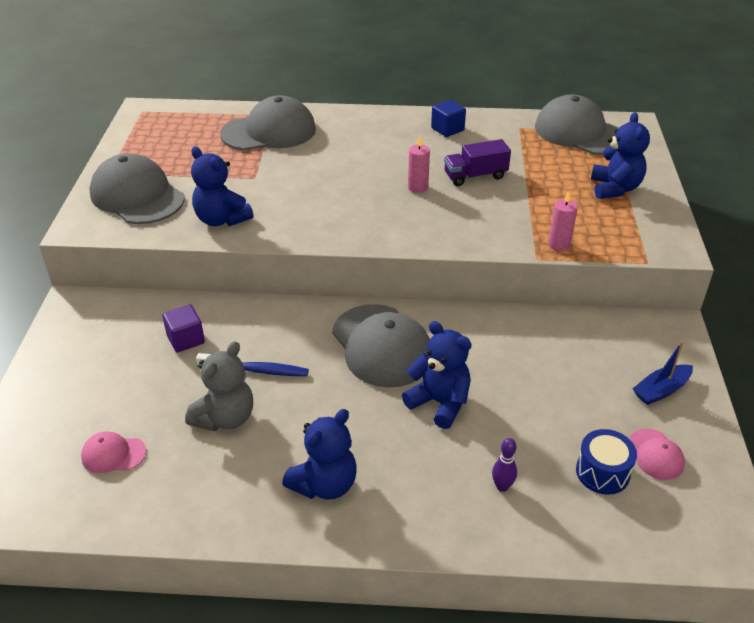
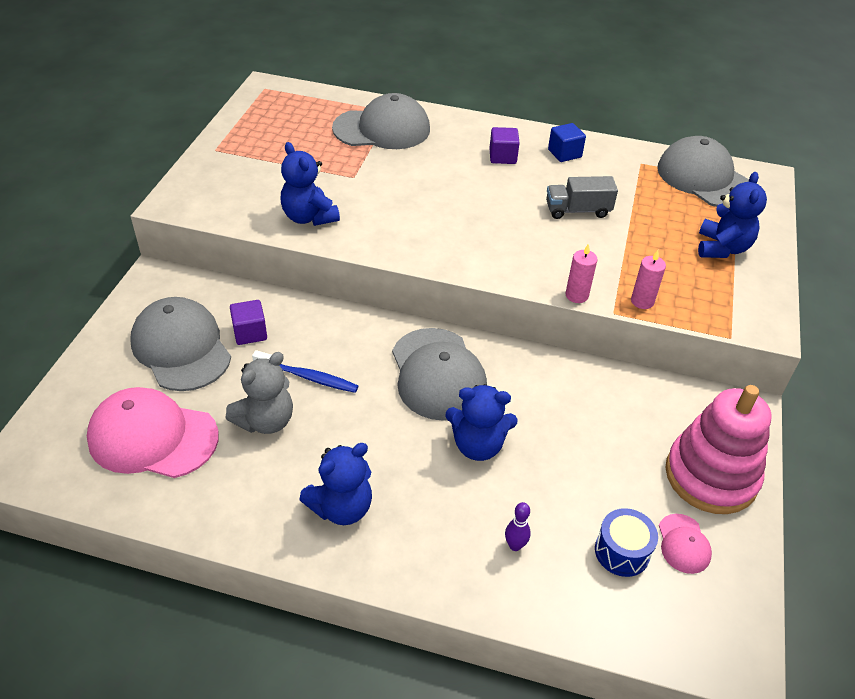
camera: 10 degrees right, 5 degrees up
(113, 454) = (152, 437): pink cap -> pink cap, size x2.12
(137, 196) = (235, 179): grey cap -> grey cap (181, 348)
(391, 140) = (502, 157): none -> purple cube
(418, 187) = (514, 214): pink candle -> pink candle (576, 295)
(439, 403) = (478, 445): blue teddy bear -> blue teddy bear turned 135 degrees clockwise
(475, 176) = (578, 210): purple truck -> grey truck
(661, 390) = (711, 476): blue boat -> pink stacking toy

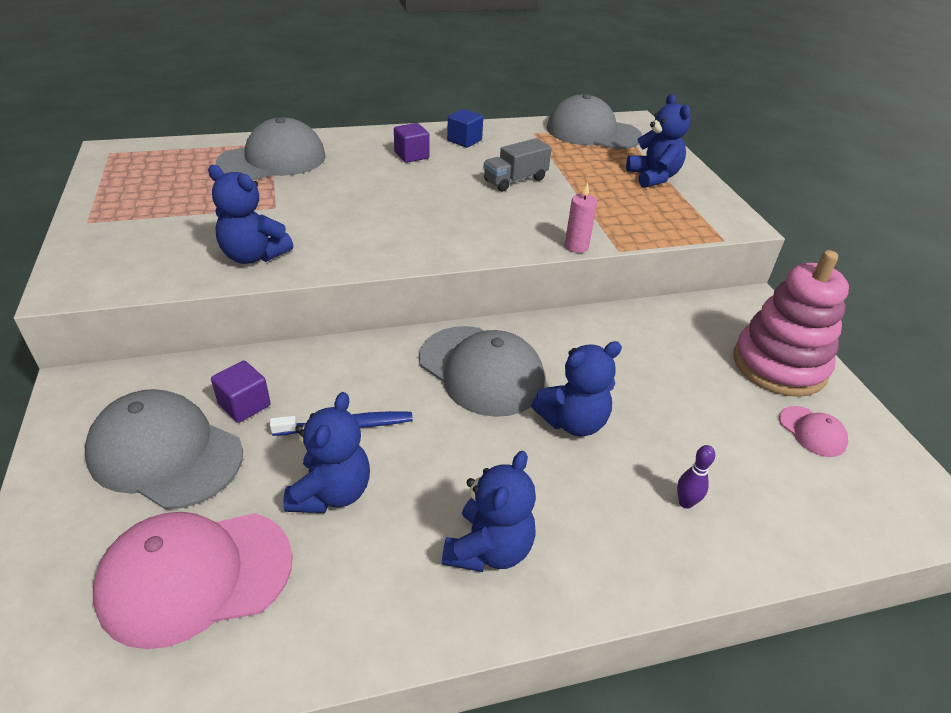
camera: 30 degrees left, 5 degrees down
(265, 421) = (331, 492): grey teddy bear -> blue teddy bear
(622, 551) = (774, 462): blue drum -> none
(642, 301) = (633, 234): pink candle -> none

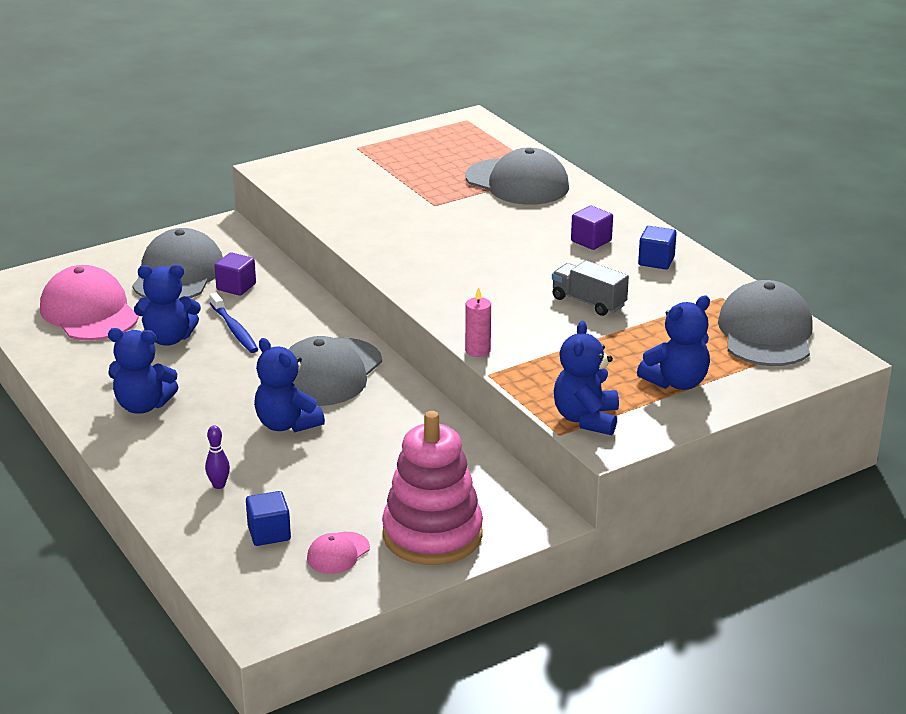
camera: 75 degrees right, 10 degrees down
(253, 256) = (355, 216): blue teddy bear -> blue teddy bear (586, 419)
(780, 476) = (269, 533): none -> blue cube

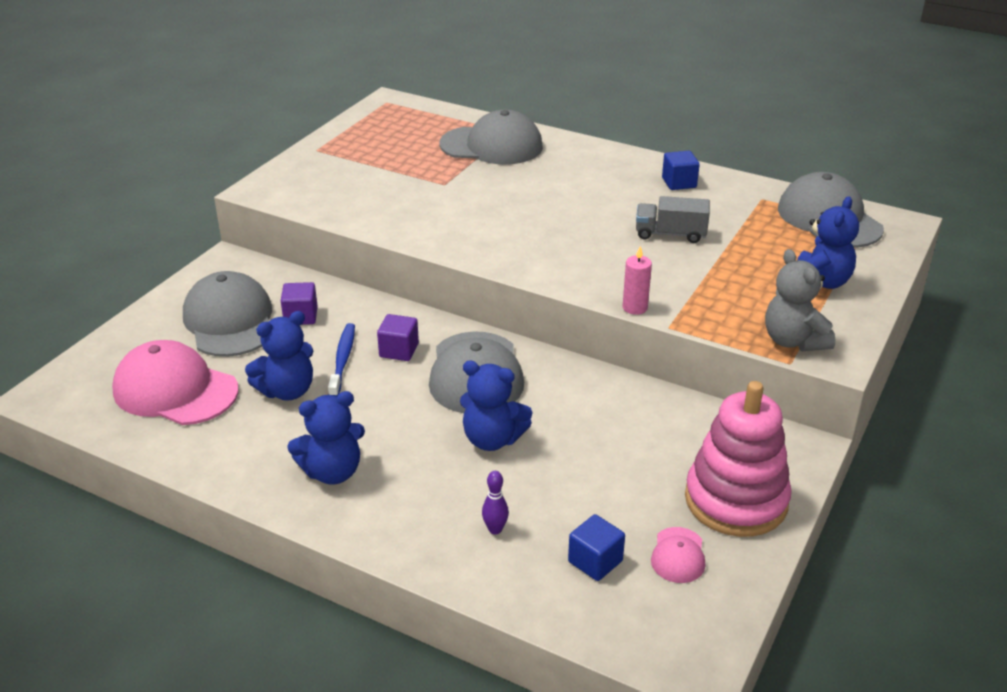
camera: 30 degrees left, 5 degrees up
(234, 329) = (343, 360): blue toothbrush -> blue toothbrush turned 120 degrees counterclockwise
(586, 419) = (793, 341): blue teddy bear -> grey teddy bear
(591, 241) = (609, 180): purple cube -> purple cube (399, 350)

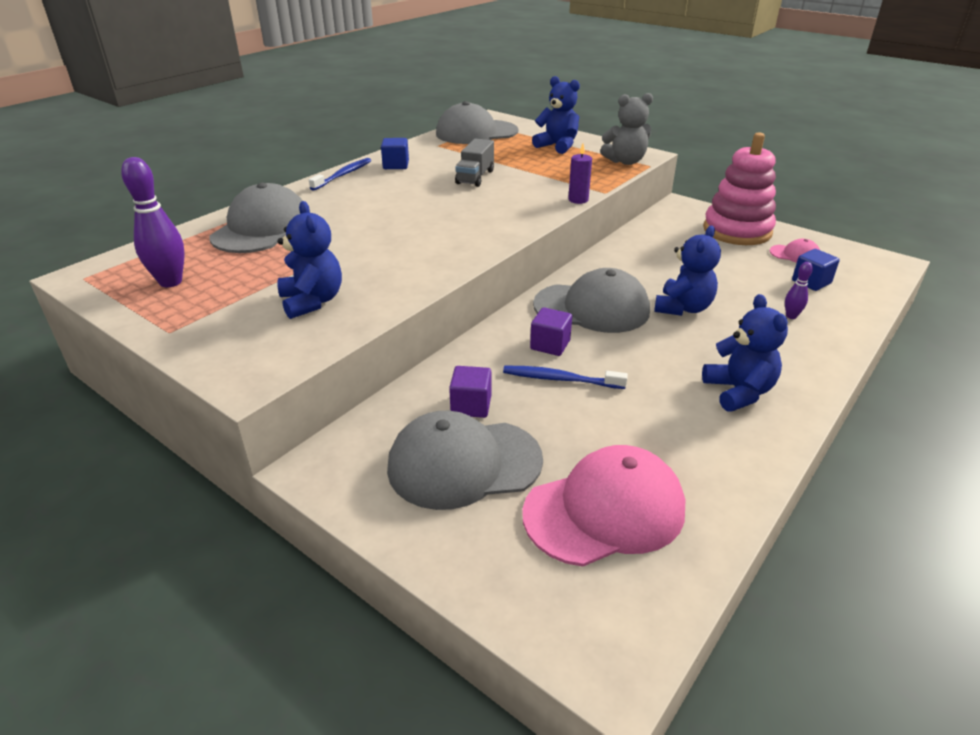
camera: 80 degrees left, 0 degrees up
(175, 390) = (605, 510): pink cap -> pink cap turned 150 degrees counterclockwise
(287, 391) = (611, 418): blue teddy bear -> blue teddy bear (312, 301)
(387, 133) = (170, 282): none -> purple bowling pin
(634, 159) = (343, 175): none -> blue toothbrush
(635, 308) = (578, 200): pink candle -> purple candle

